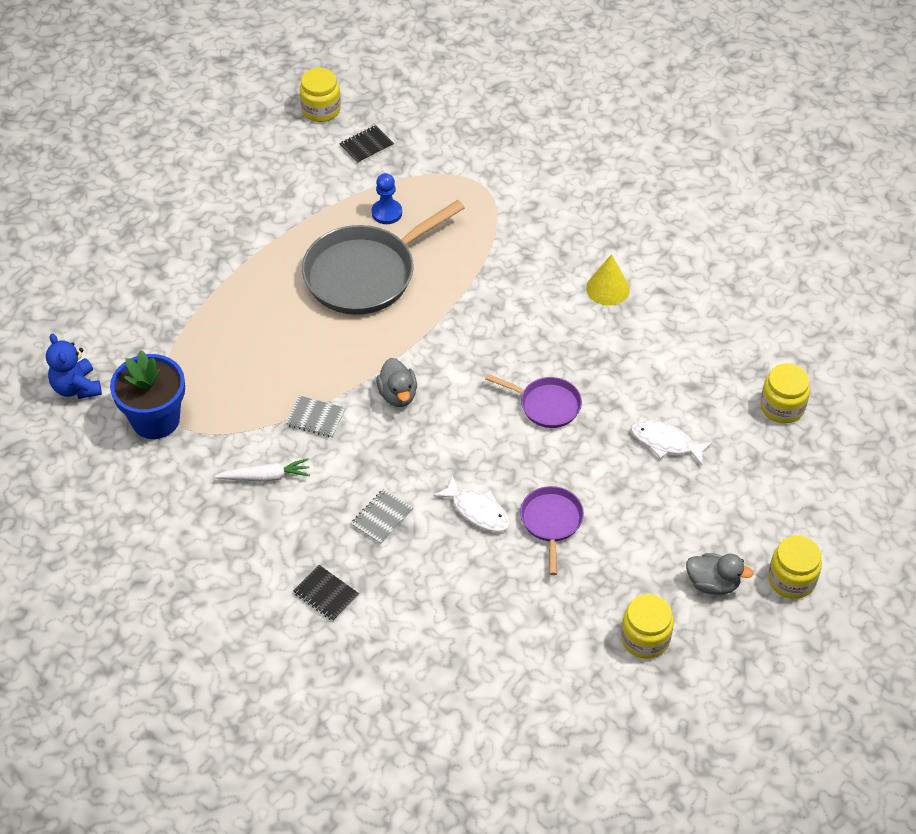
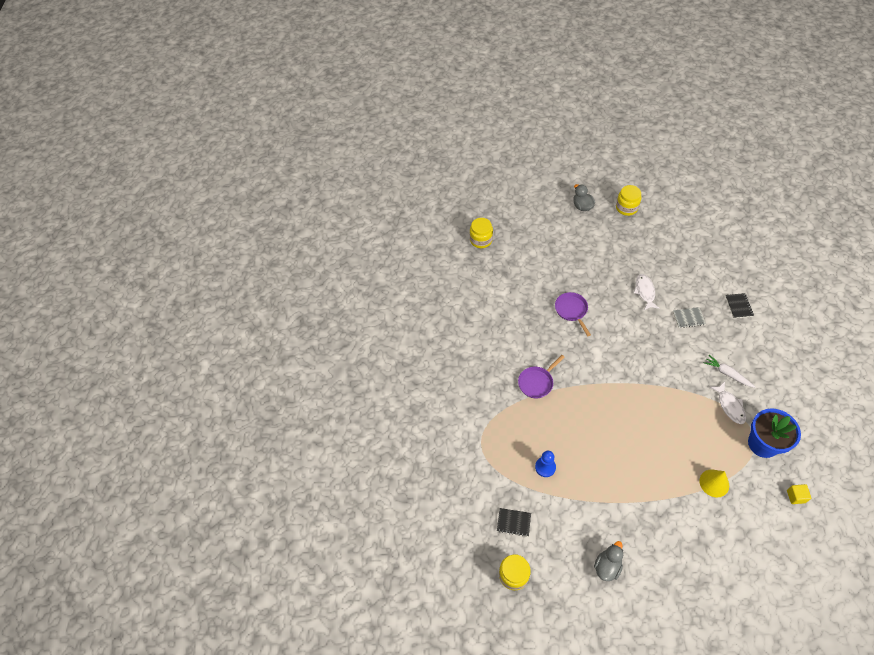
camera: 130 degrees left, 5 degrees up
(76, 387) = (795, 496): blue teddy bear -> yellow cube
(316, 418) = (680, 383): grey notebook -> none
(366, 273) = (589, 439): grey pan -> none
(398, 395) = (632, 364): grey duck -> grey duck (607, 566)
(551, 522) = (619, 266): purple pan -> purple pan (537, 382)
(607, 288) = (487, 339): yellow cone -> yellow cone (714, 483)
(666, 442) = (541, 261): white fish -> white fish (730, 406)
(791, 579) = (553, 188): yellow jar -> none

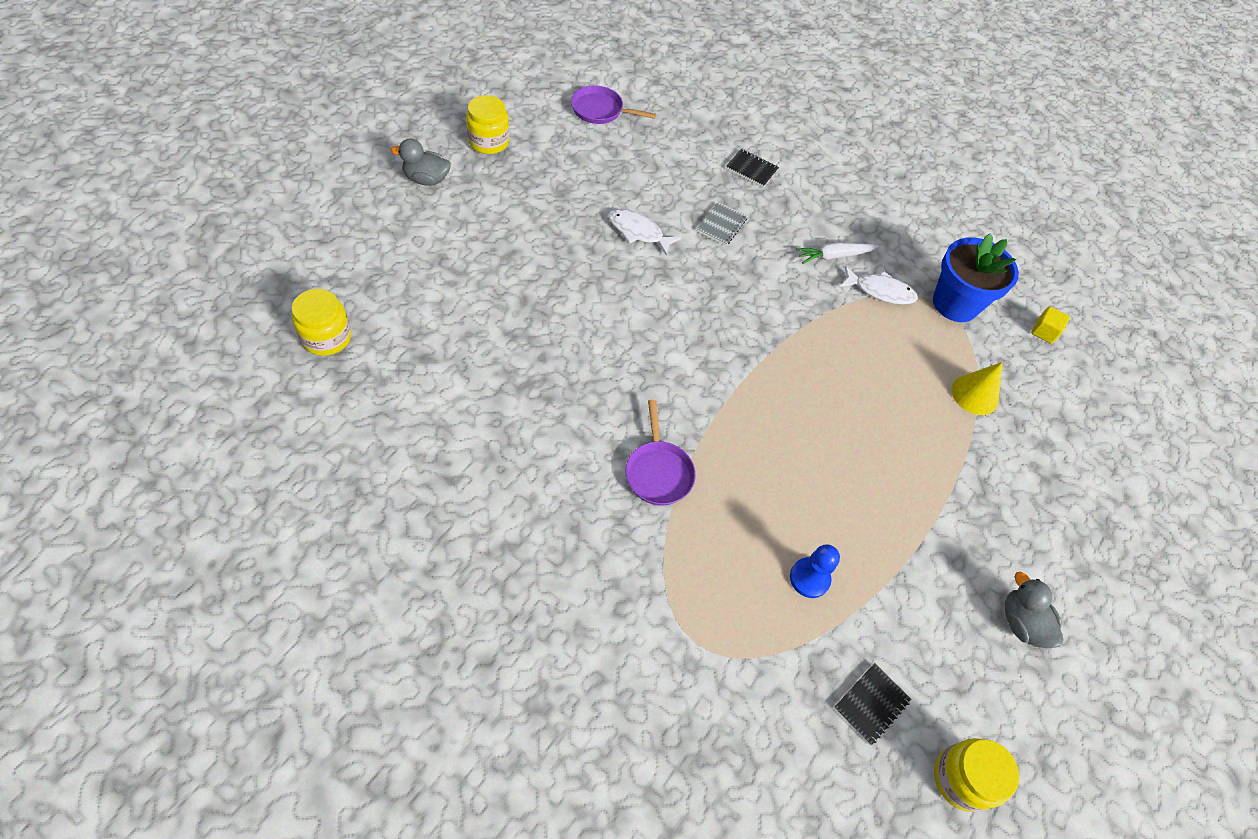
camera: 65 degrees left, 0 degrees up
(572, 311) = (582, 331): purple pan -> purple pan (600, 110)

